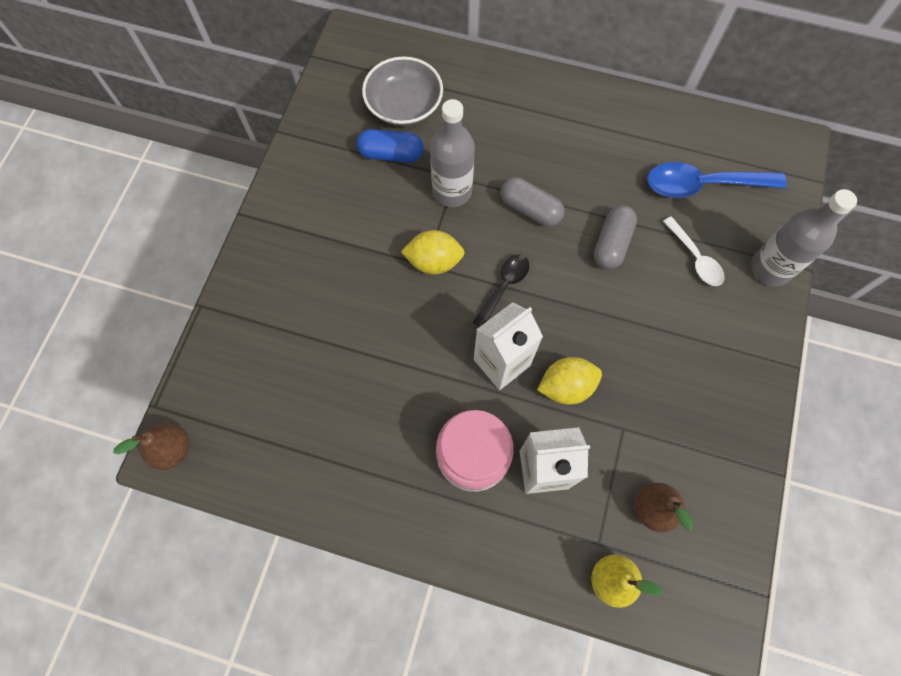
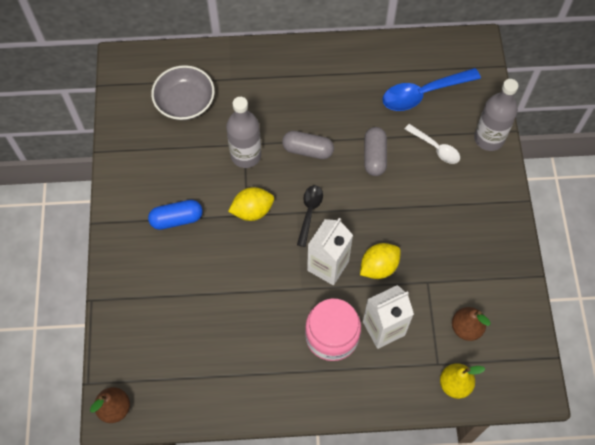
camera: 20 degrees left, 5 degrees down
(391, 154) = (190, 142): blue capsule -> blue capsule (177, 219)

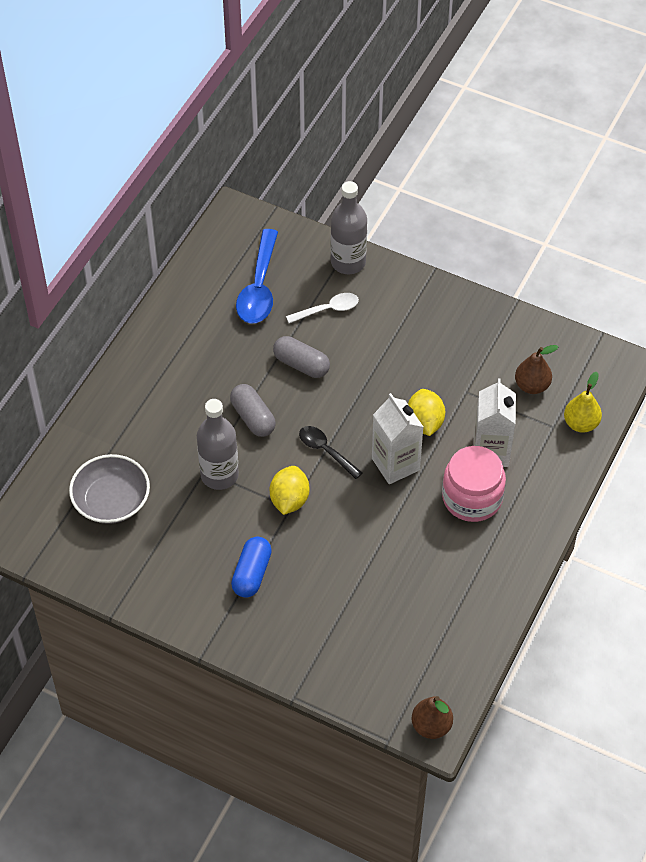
camera: 60 degrees left, 10 degrees down
(307, 150) = (253, 417): grey capsule -> grey capsule turned 75 degrees counterclockwise

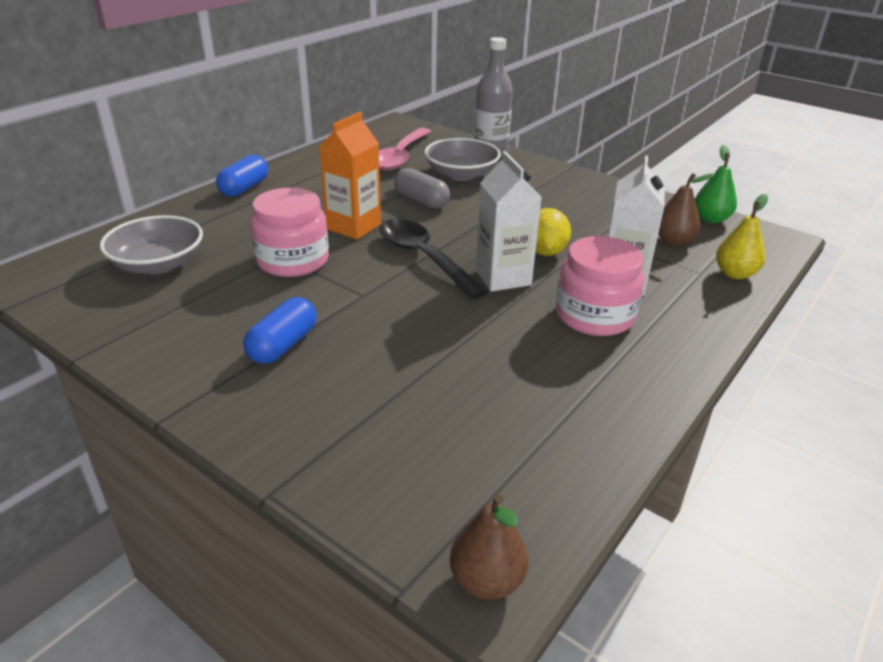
camera: 10 degrees right, 20 degrees down
(130, 375) = (244, 188): none -> blue capsule
(219, 475) = (293, 260): grey bottle -> pink jar
(253, 417) = (353, 227): grey capsule -> orange carton
(259, 287) = (400, 157): blue spoon -> pink spoon
(289, 500) = (364, 289): yellow lemon -> none
(325, 451) = (423, 258): black spoon -> black spoon, size x1.68
(327, 309) = (461, 174): white spoon -> grey bowl
(565, 344) = (711, 219): none -> green pear

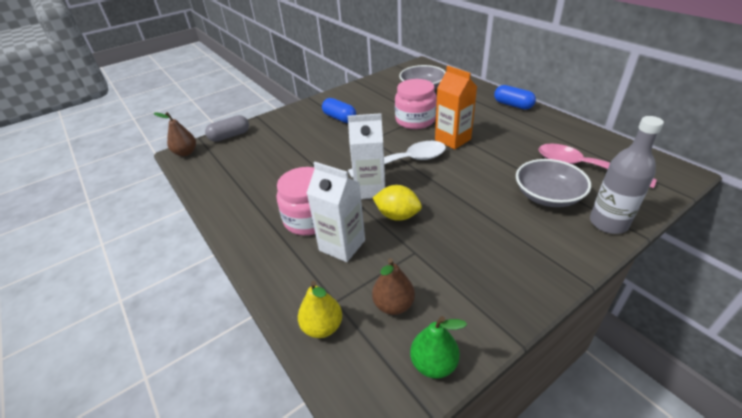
camera: 110 degrees right, 5 degrees up
(421, 201) = (491, 169): grey capsule -> grey capsule (230, 136)
(423, 258) = (405, 161): black spoon -> white spoon

